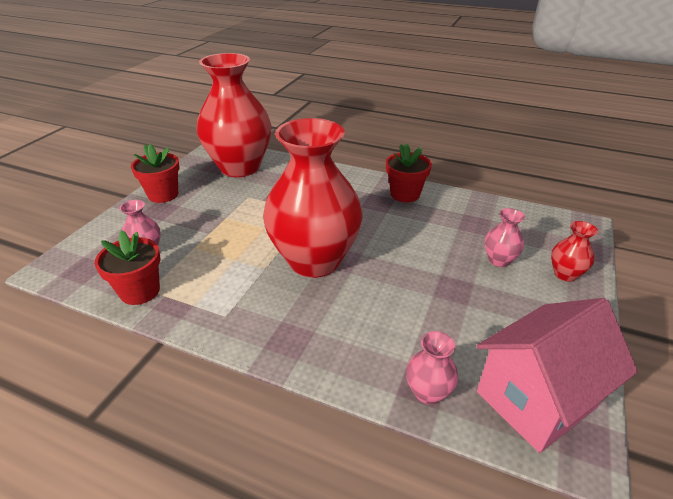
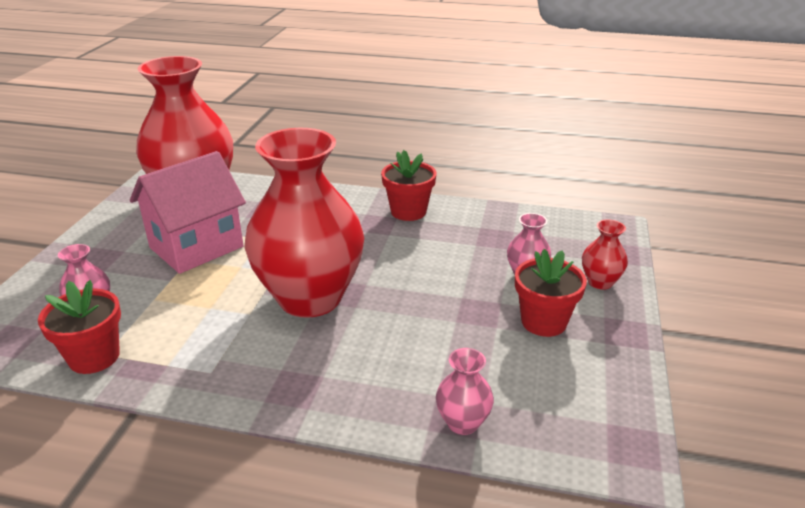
camera: 10 degrees left, 5 degrees down
(163, 195) = (99, 239): red flower pot -> red flower pot (543, 322)
(535, 399) = (579, 414): pink house -> pink house (196, 247)

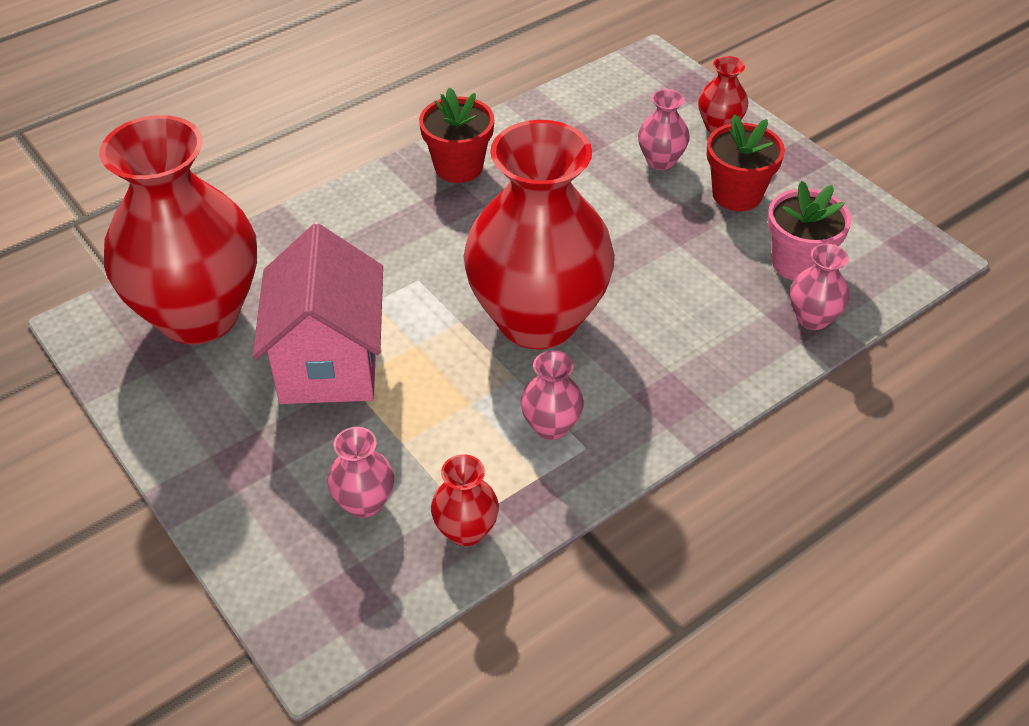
camera: 50 degrees left, 15 degrees up
(94, 357) = (466, 530): red flower pot -> red vase
(217, 348) = (551, 426): none -> pink vase
(514, 385) = (798, 263): none -> pink flower pot

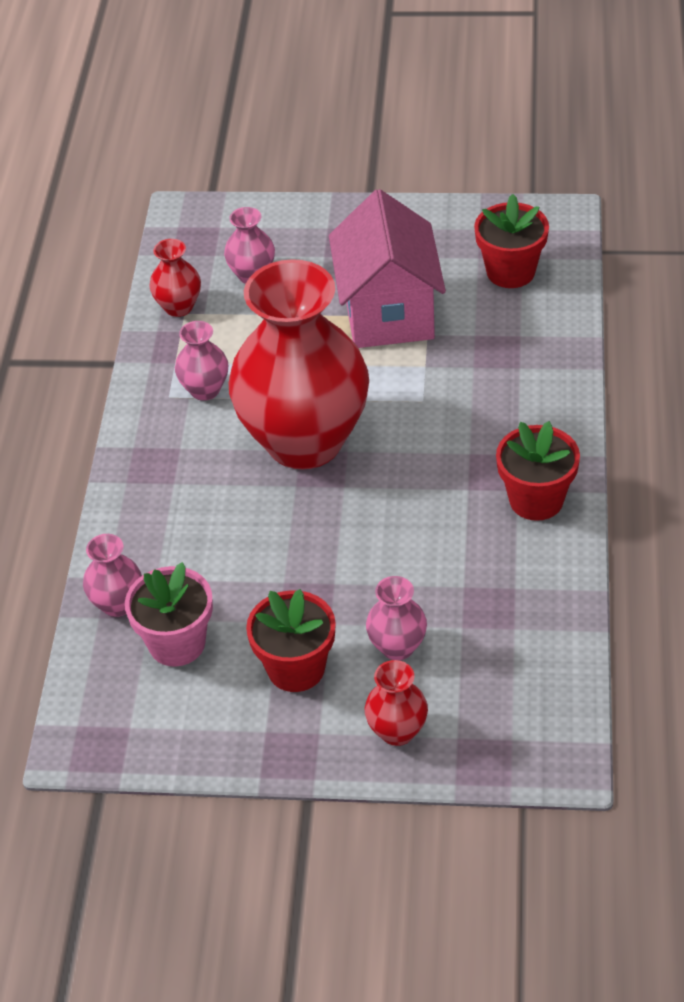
camera: 135 degrees right, 0 degrees up
(199, 315) = (510, 272): red vase -> red flower pot
(329, 363) = (388, 313): pink house -> pink house turned 45 degrees clockwise

